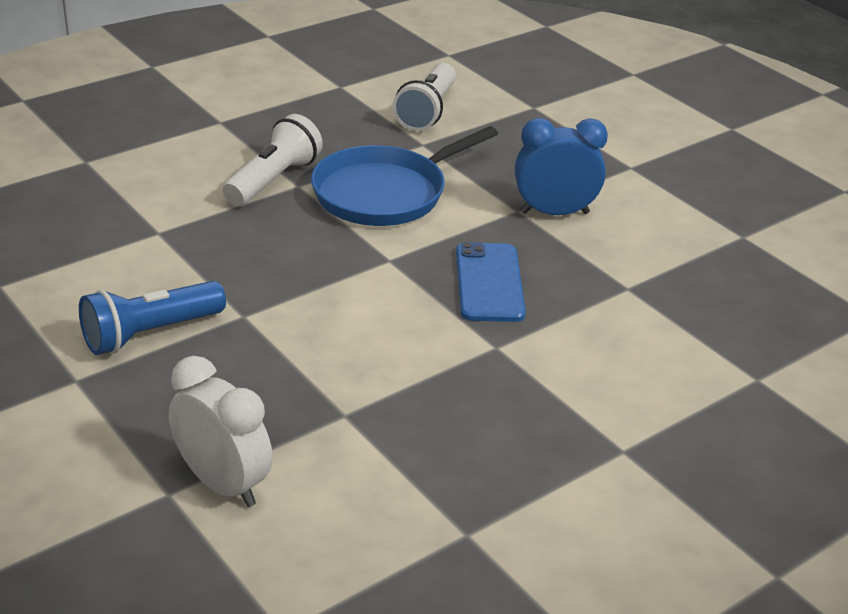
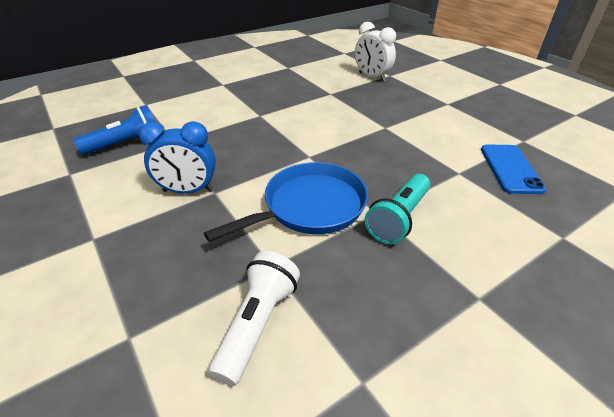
camera: 175 degrees left, 5 degrees up
(150, 333) = (427, 119): blue flashlight -> blue flashlight (126, 144)
(273, 180) = (398, 218): white flashlight -> turquoise flashlight
(489, 283) = (252, 143): blue phone -> blue phone (510, 169)

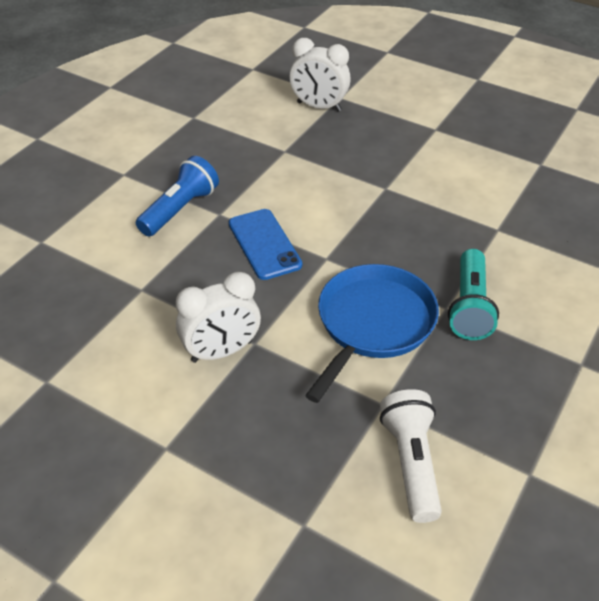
camera: 25 degrees left, 5 degrees up
(126, 144) = (78, 314): blue flashlight -> blue flashlight (180, 209)
(188, 190) = (221, 351): blue clock -> white clock
(510, 169) = (544, 207): blue phone -> blue phone (264, 244)

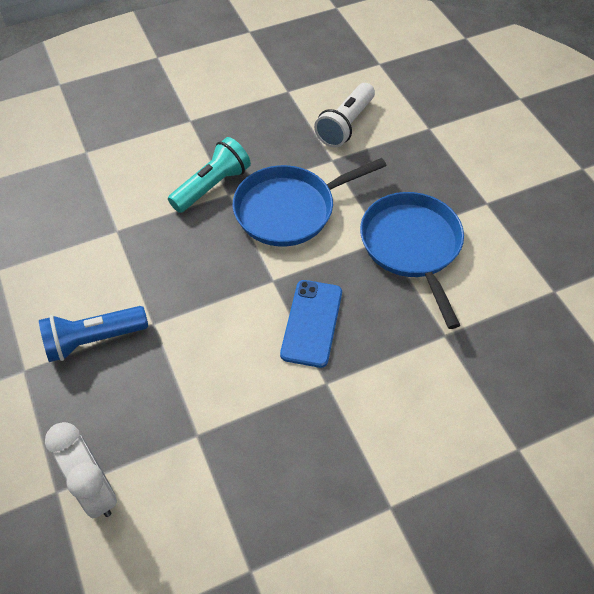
camera: 145 degrees left, 10 degrees up
(180, 209) = (360, 412): blue flashlight -> blue flashlight (93, 340)
(221, 351) = (412, 246): white clock -> blue pan

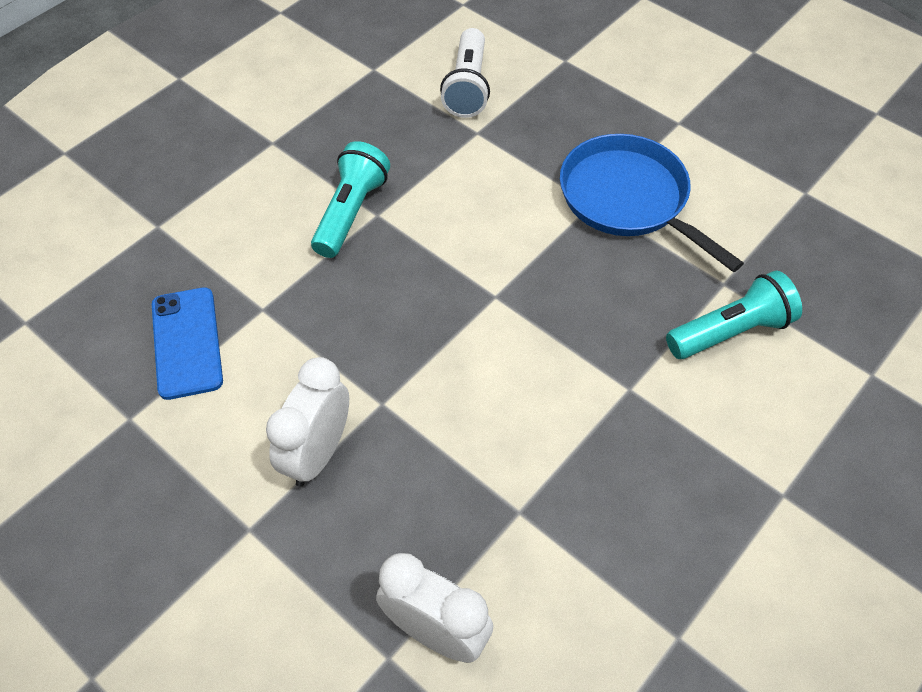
camera: 25 degrees left, 0 degrees up
(93, 340) = (318, 453): blue flashlight -> white clock
(289, 210) = (463, 207): blue pan -> none
(311, 323) = (570, 327): blue phone -> blue phone (187, 343)
(427, 372) = (730, 331): none -> turquoise flashlight

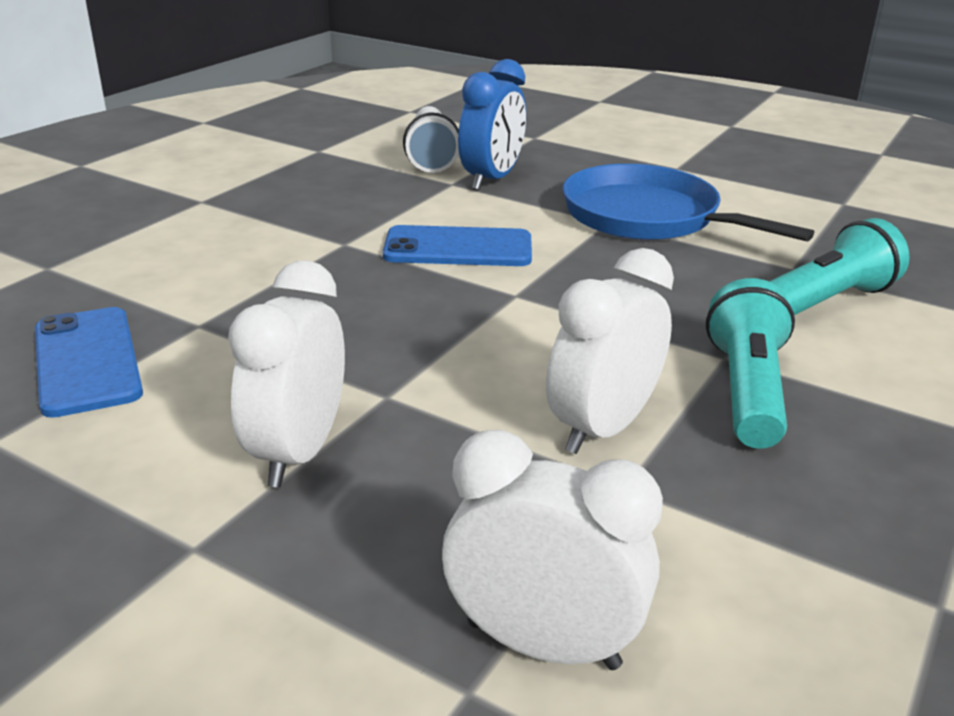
camera: 10 degrees left, 25 degrees down
(351, 212) = (310, 243): turquoise flashlight -> turquoise flashlight (746, 390)
(464, 230) = (458, 248): none -> blue phone
(512, 129) = (492, 179): none -> blue clock
(519, 455) = (602, 428): none -> white clock

